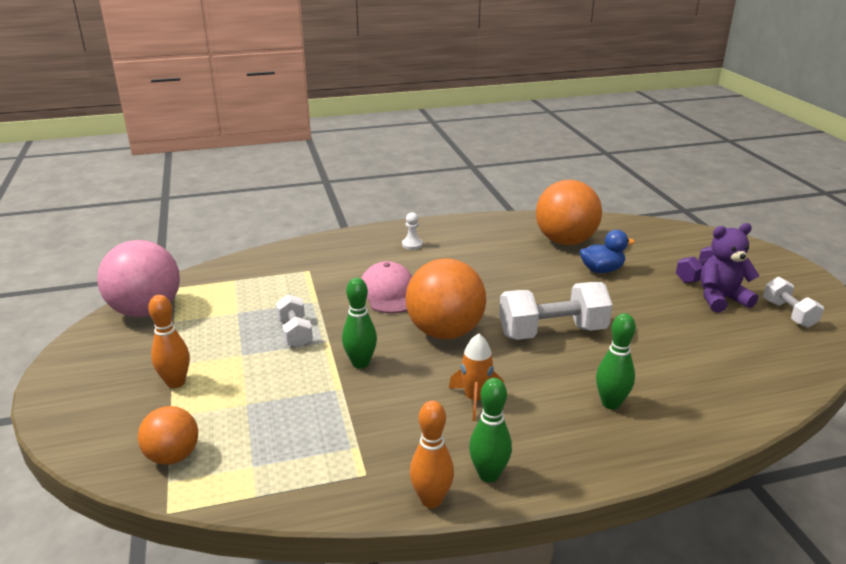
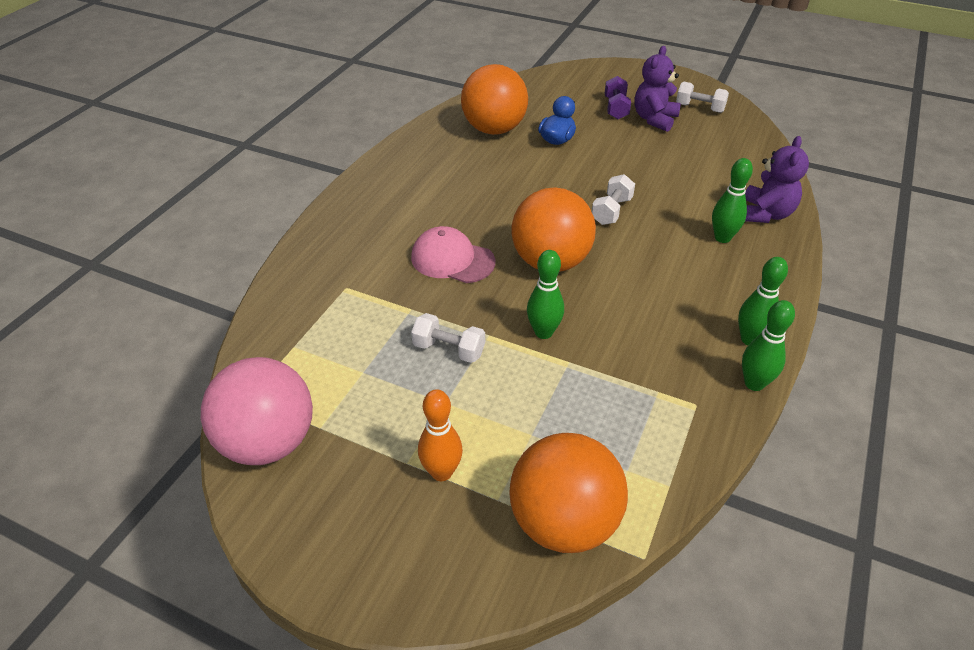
camera: 50 degrees left, 15 degrees up
(173, 456) = (563, 522): orange ball -> orange ball, size x1.75
(412, 244) = (387, 204): white pawn -> none
(431, 500) = (754, 383): orange bowling pin -> green bowling pin
(475, 399) = (657, 296): orange rocket -> none
(552, 332) = (611, 211): white dumbbell -> white dumbbell, size x0.58
(691, 415) = (765, 214): none -> purple teddy bear

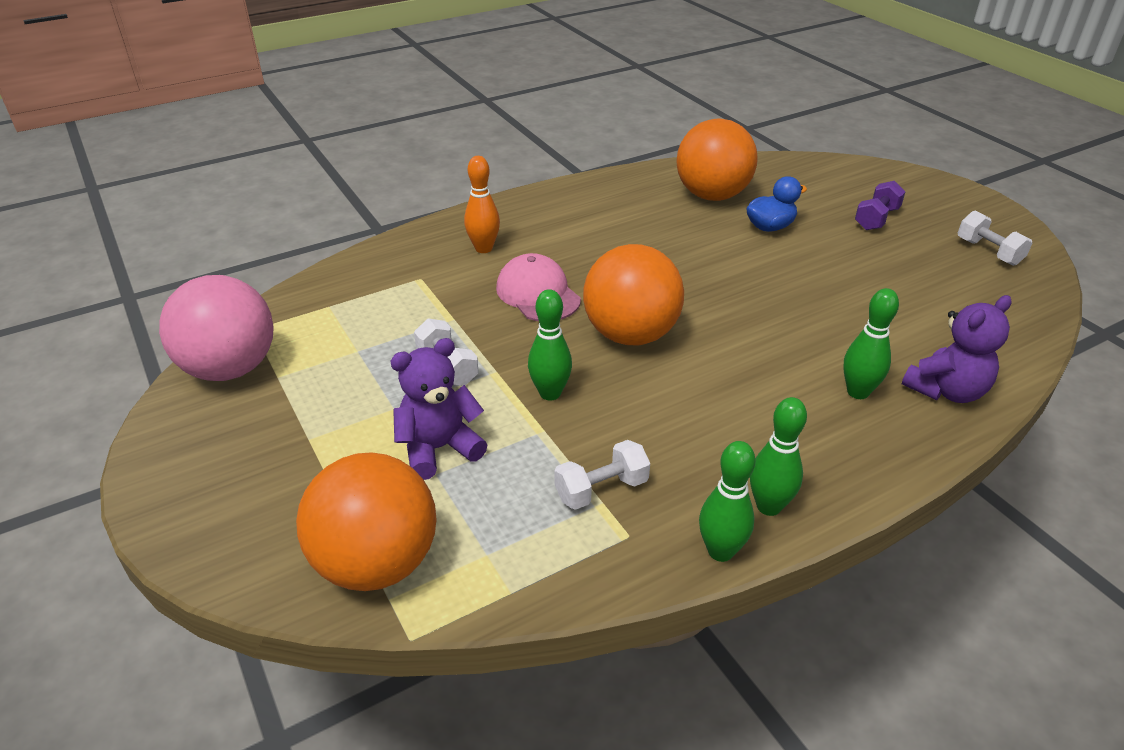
camera: 35 degrees right, 5 degrees down
(441, 472) = (326, 462): orange bowling pin -> orange bowling pin (483, 248)
(611, 211) = (753, 314): white dumbbell -> white dumbbell (601, 489)
(654, 119) = (913, 244): purple teddy bear -> purple teddy bear (439, 448)

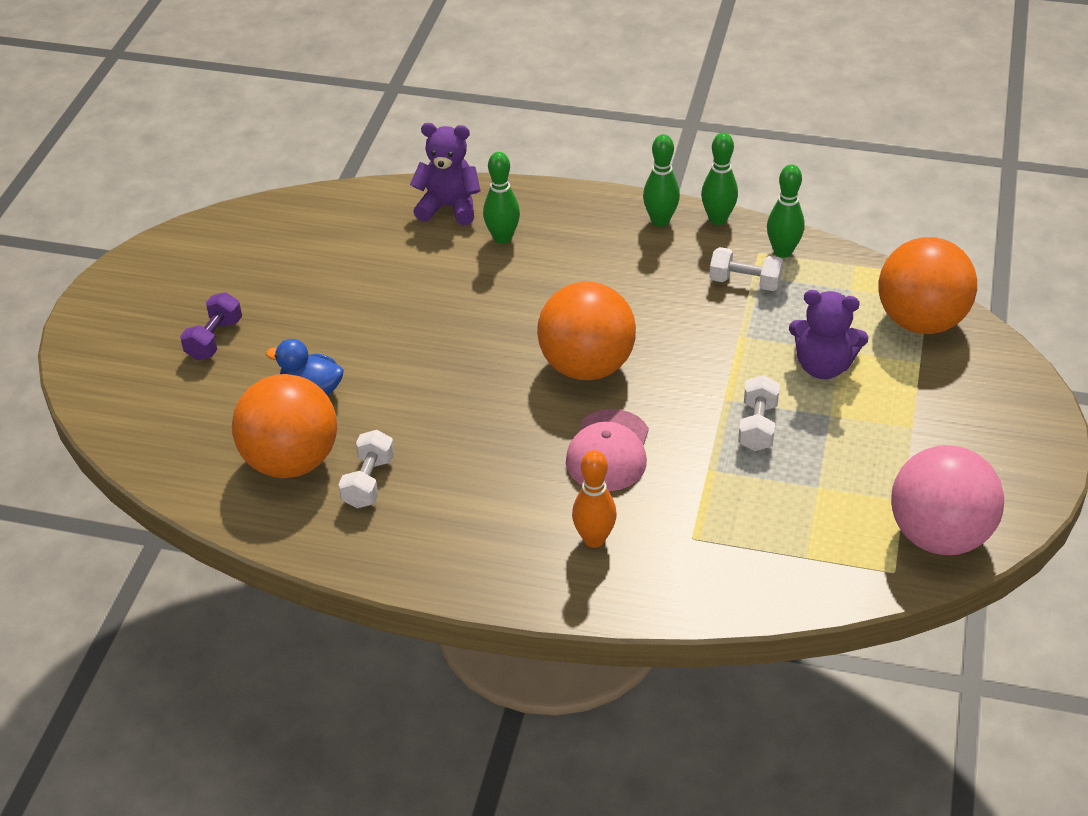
camera: 135 degrees left, 5 degrees up
(550, 393) = (704, 358): green bowling pin -> green bowling pin (783, 251)
(876, 219) = (214, 339): purple dumbbell -> purple dumbbell turned 60 degrees counterclockwise
(988, 252) = (206, 259): white dumbbell -> white dumbbell (368, 482)

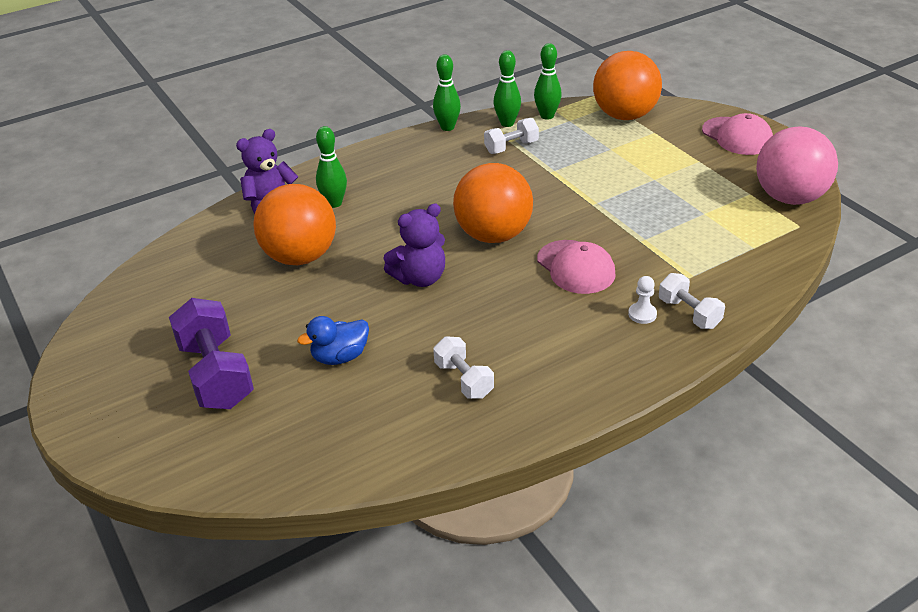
camera: 45 degrees left, 5 degrees down
(214, 339) = (216, 374): purple dumbbell -> purple dumbbell, size x1.73
(291, 461) = (392, 405): orange ball -> orange ball (300, 257)
(594, 539) = (642, 314): orange bowling pin -> white pawn
(660, 221) = (416, 145): green bowling pin -> green bowling pin (547, 116)
(757, 426) = (629, 206): white dumbbell -> white dumbbell (689, 313)
(823, 366) = (614, 161): purple teddy bear -> purple teddy bear (420, 278)
(1006, 428) = (737, 136): none -> pink cap

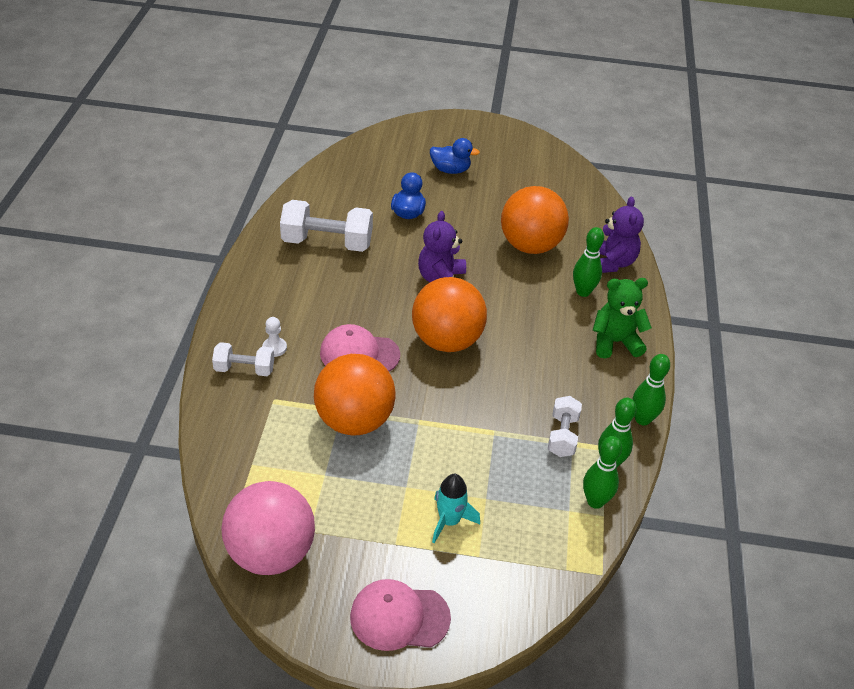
camera: 125 degrees right, 5 degrees up
(216, 374) = (450, 170): purple dumbbell -> blue duck
(380, 166) = (615, 342): none -> green teddy bear
(463, 380) = (327, 243): white dumbbell -> white dumbbell, size x1.73
(624, 115) = (535, 561): orange ball -> orange ball (354, 420)
(649, 152) = (449, 521): none -> turquoise rocket

